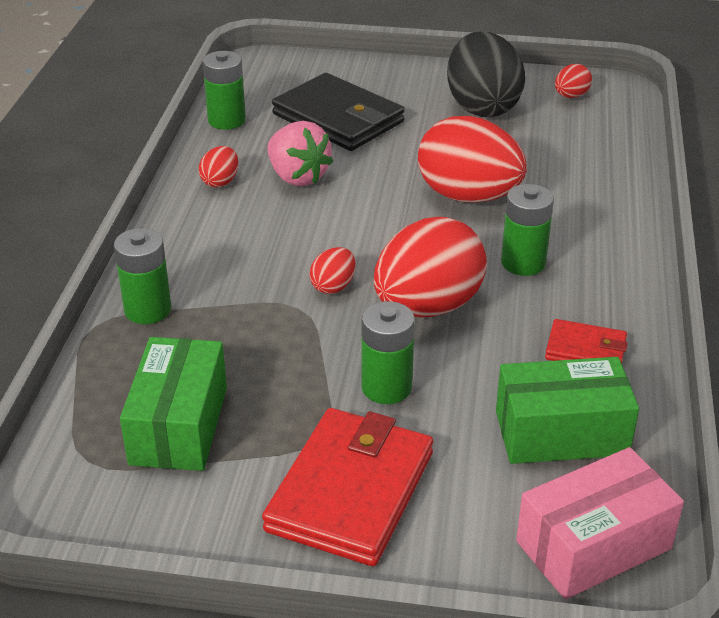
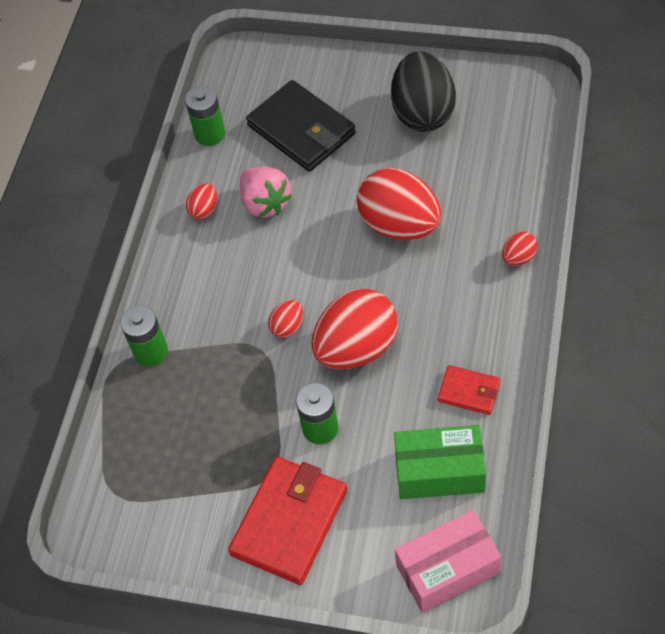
camera: 10 degrees right, 20 degrees up
(178, 425) = (174, 463): green box -> none
(523, 263) = (434, 300): green battery -> none
(571, 96) = (500, 96): red egg -> red egg (518, 257)

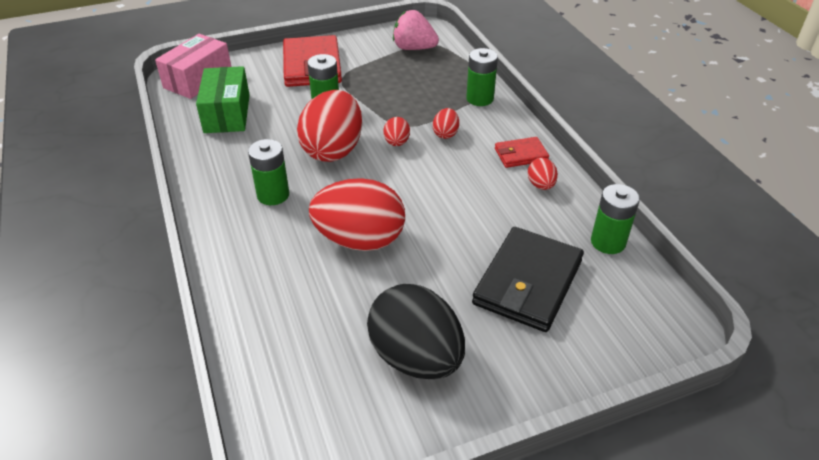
camera: 140 degrees right, 15 degrees down
(265, 203) = (495, 209): pink strawberry -> pink strawberry (414, 48)
(301, 130) = (527, 282): black wallet -> black wallet turned 75 degrees counterclockwise
(439, 471) = (227, 113): green box -> green box turned 60 degrees counterclockwise
(448, 313) = (273, 195): none -> green battery
(469, 392) = (228, 156): red wallet -> red wallet (520, 154)
(518, 257) = (229, 257): red egg -> red egg (445, 134)

